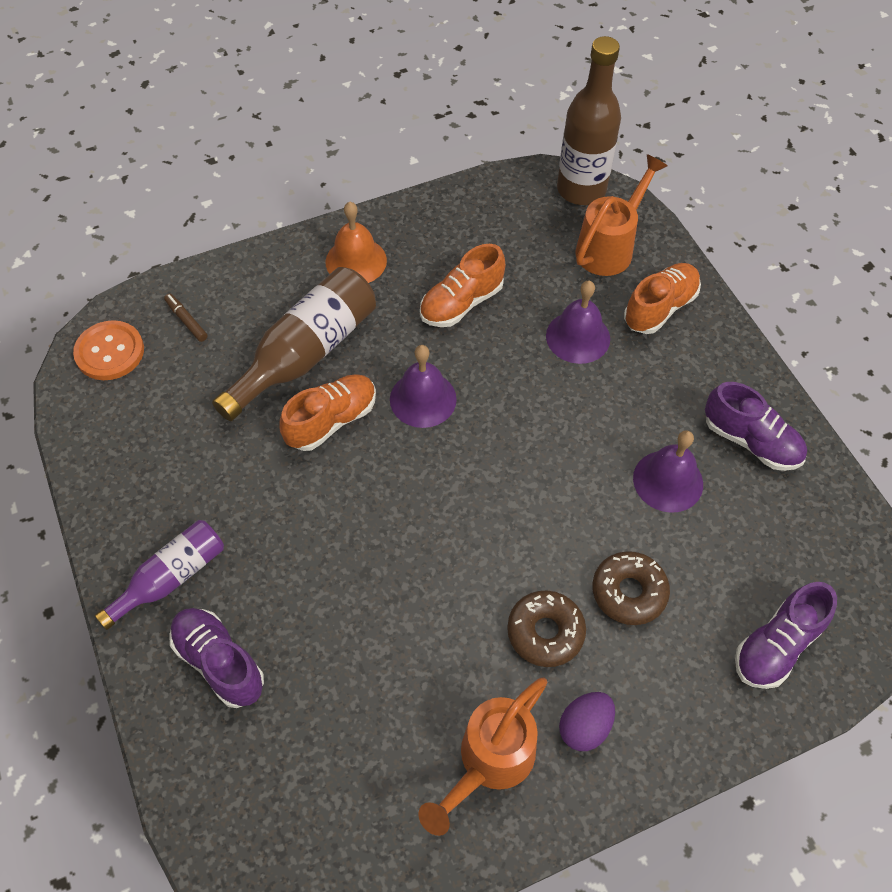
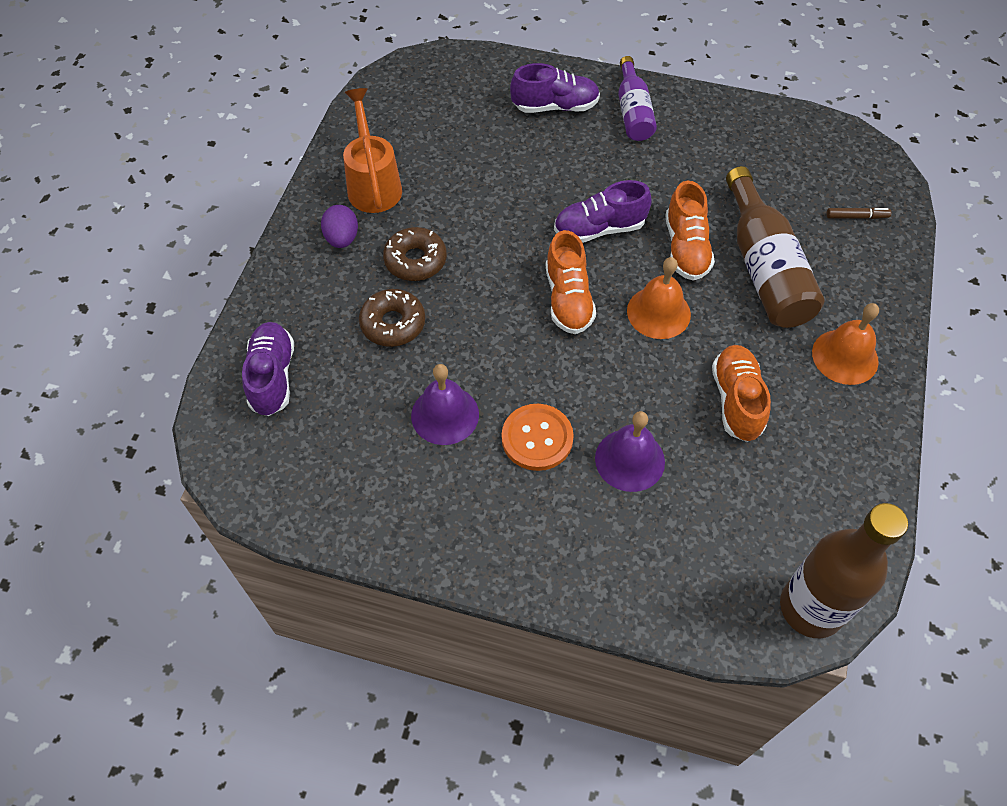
camera: 130 degrees right, 0 degrees up
(110, 352) = (856, 162): orange button -> orange button (537, 438)
(423, 399) = (658, 312): purple bell -> orange bell
(609, 247) = (713, 570): orange watering can -> none
(660, 308) = (607, 552): orange shoe -> orange shoe (568, 299)
(751, 441) = (420, 503): purple shoe -> purple shoe (599, 229)

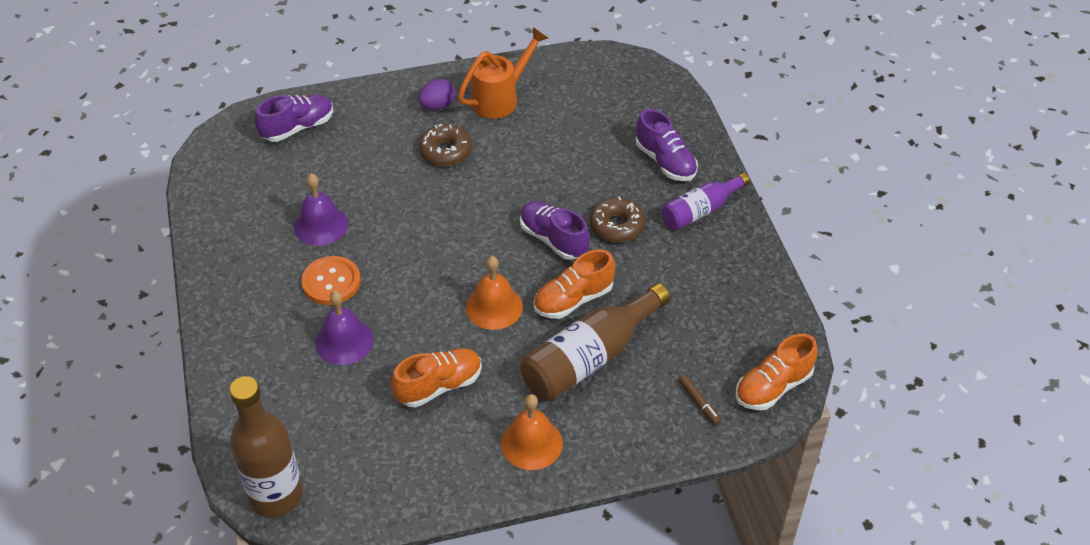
camera: 60 degrees right, 10 degrees down
(393, 323) = (381, 165): brown donut -> brown donut (617, 226)
(568, 299) = (469, 249): orange shoe -> orange shoe (773, 387)

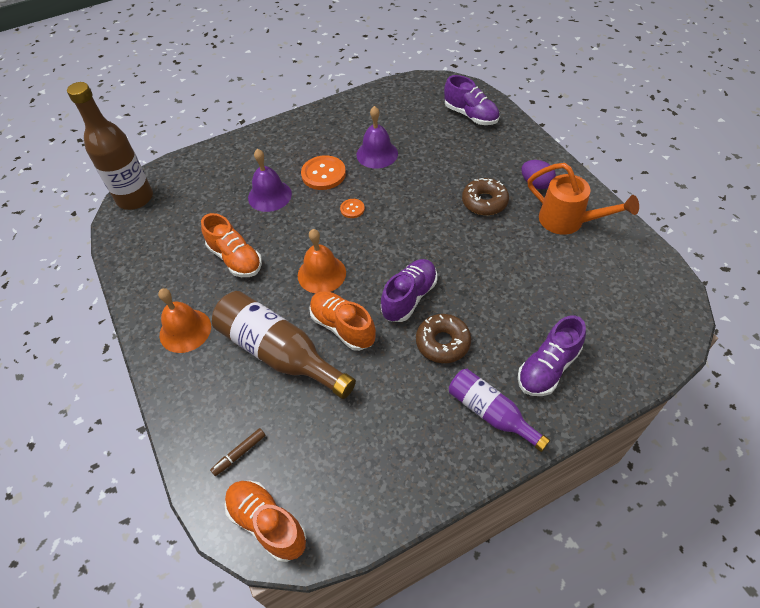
camera: 80 degrees right, 5 degrees up
(405, 264) = (352, 209): none -> orange button

